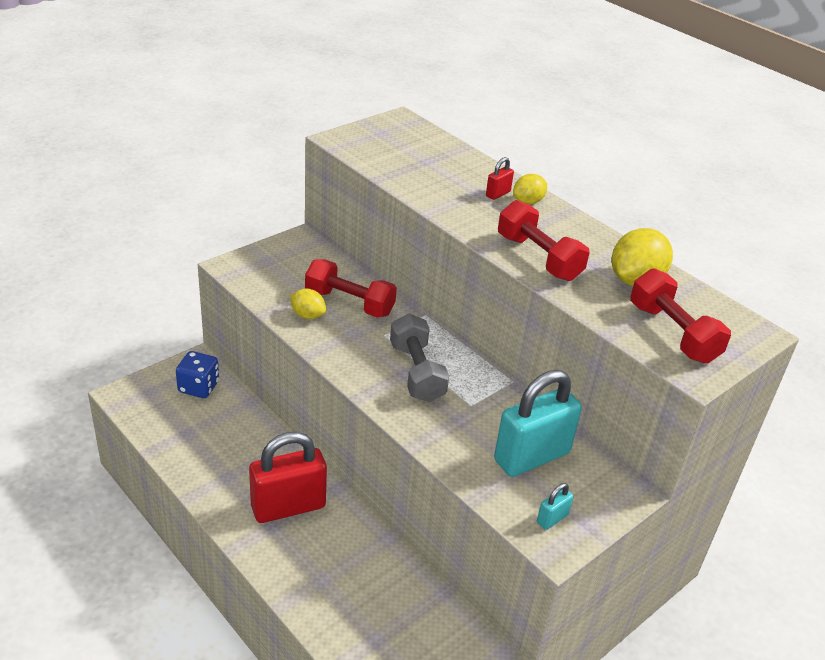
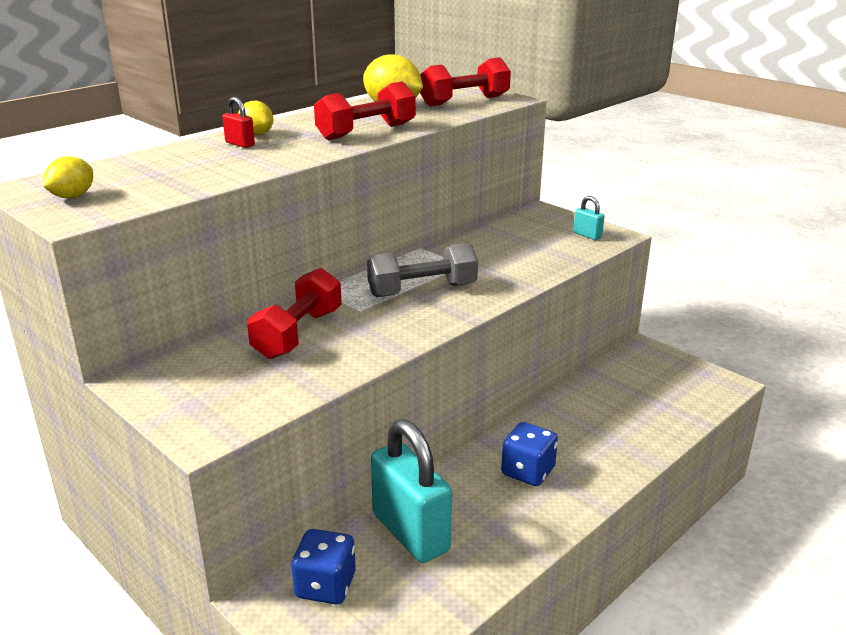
camera: 90 degrees left, 10 degrees down
(288, 507) = (528, 471): red padlock -> blue dice
(307, 315) = (327, 360): yellow lemon -> yellow lemon (72, 196)
(531, 456) = (520, 241): turquoise padlock -> turquoise padlock (410, 532)

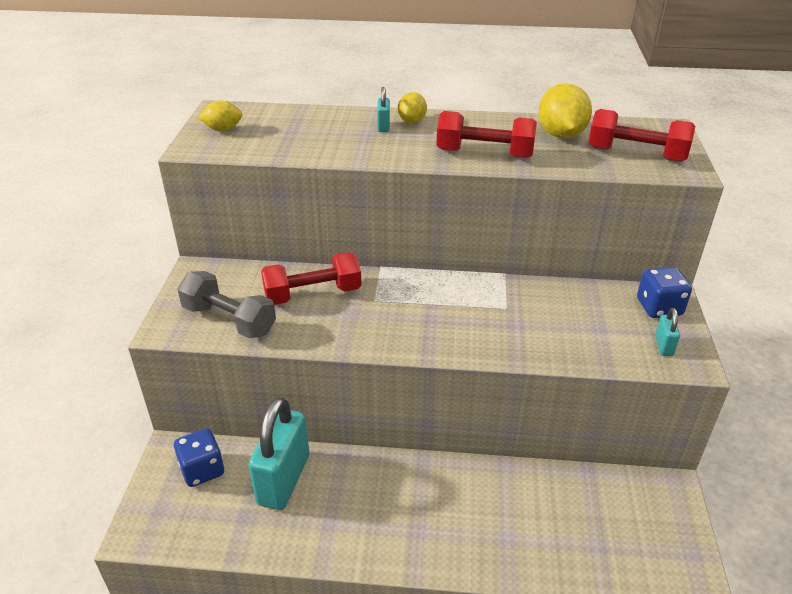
camera: 50 degrees right, 10 degrees up
(240, 144) = (383, 126): red padlock -> turquoise padlock
(422, 290) = (438, 311): grey dumbbell -> grey dumbbell (229, 320)
(528, 471) = (409, 505): blue dice -> blue dice (659, 307)

